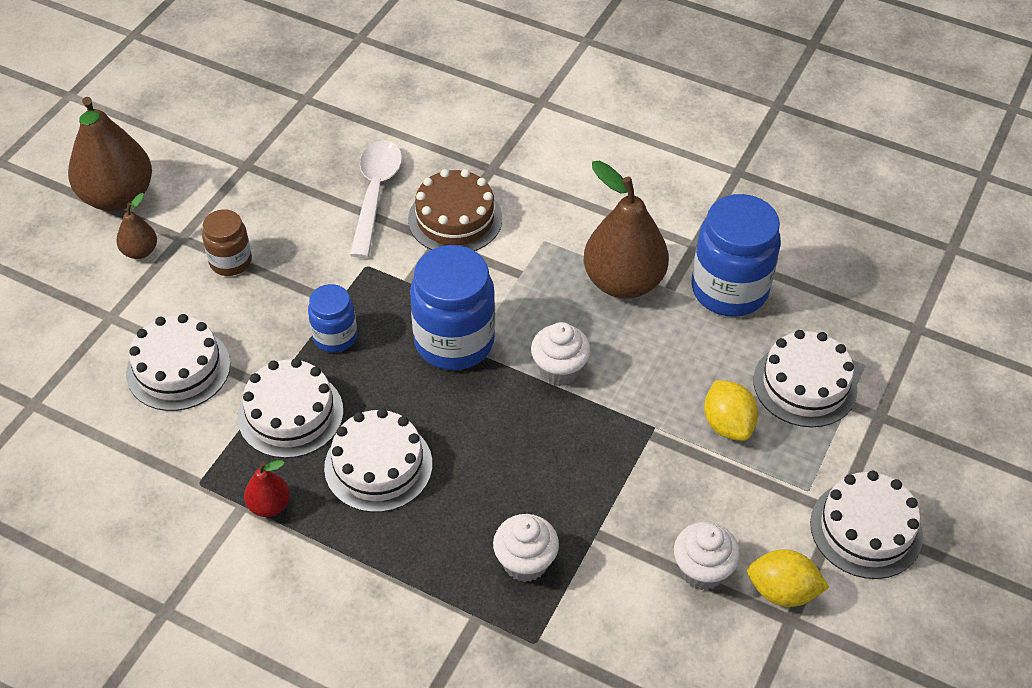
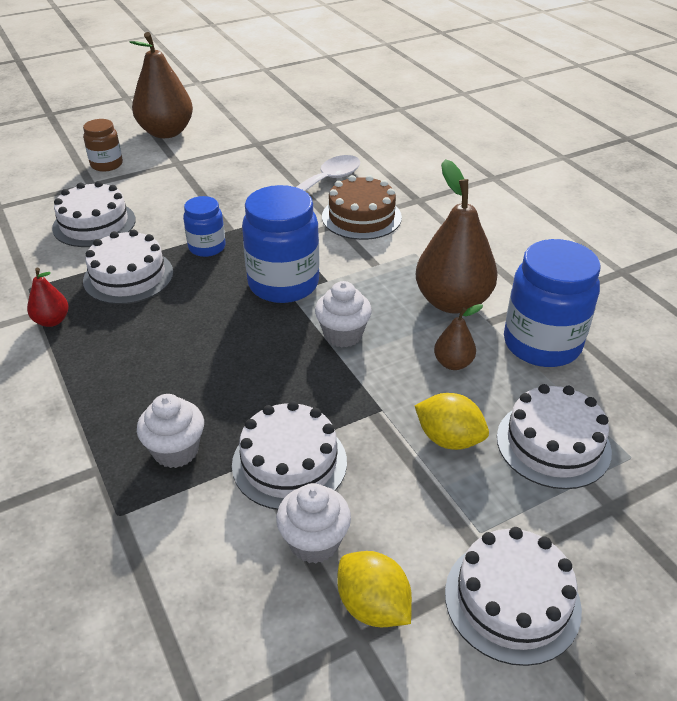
camera: 35 degrees right, 10 degrees down
(140, 251) = (146, 160): brown pear -> brown pear (453, 363)
(230, 261) = (191, 184): brown jar -> brown jar (106, 164)
(378, 465) = (147, 332): white cake -> white cake (289, 463)
(727, 424) = (449, 439): yellow lemon -> yellow lemon turned 75 degrees counterclockwise

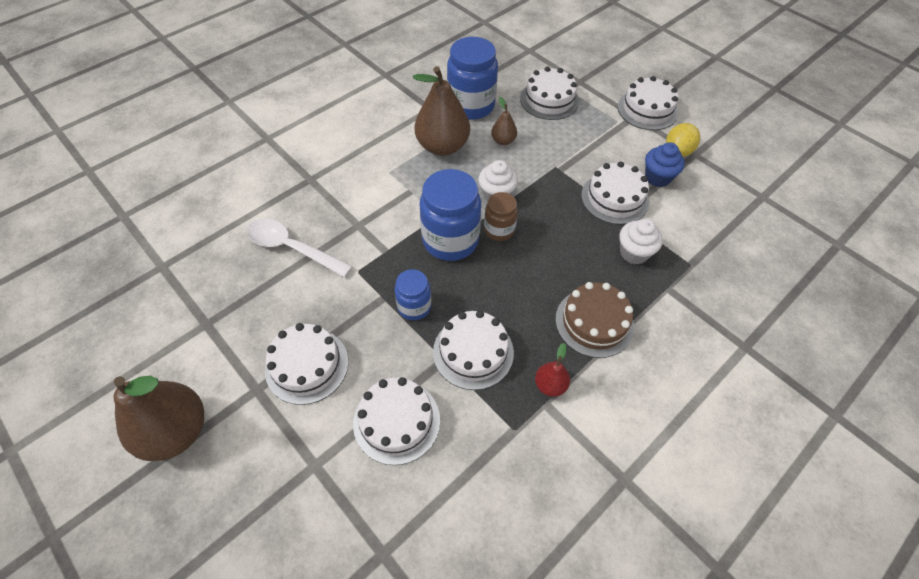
camera: 105 degrees left, 15 degrees up
(106, 164) = (266, 468): brown jar -> brown jar (499, 230)
(182, 185) = (307, 365): none -> white cake
(314, 542) = (657, 177): white cupcake -> blue cupcake
(361, 217) = (344, 210): brown cake -> brown cake (594, 322)
(449, 439) = (565, 137): yellow lemon -> none

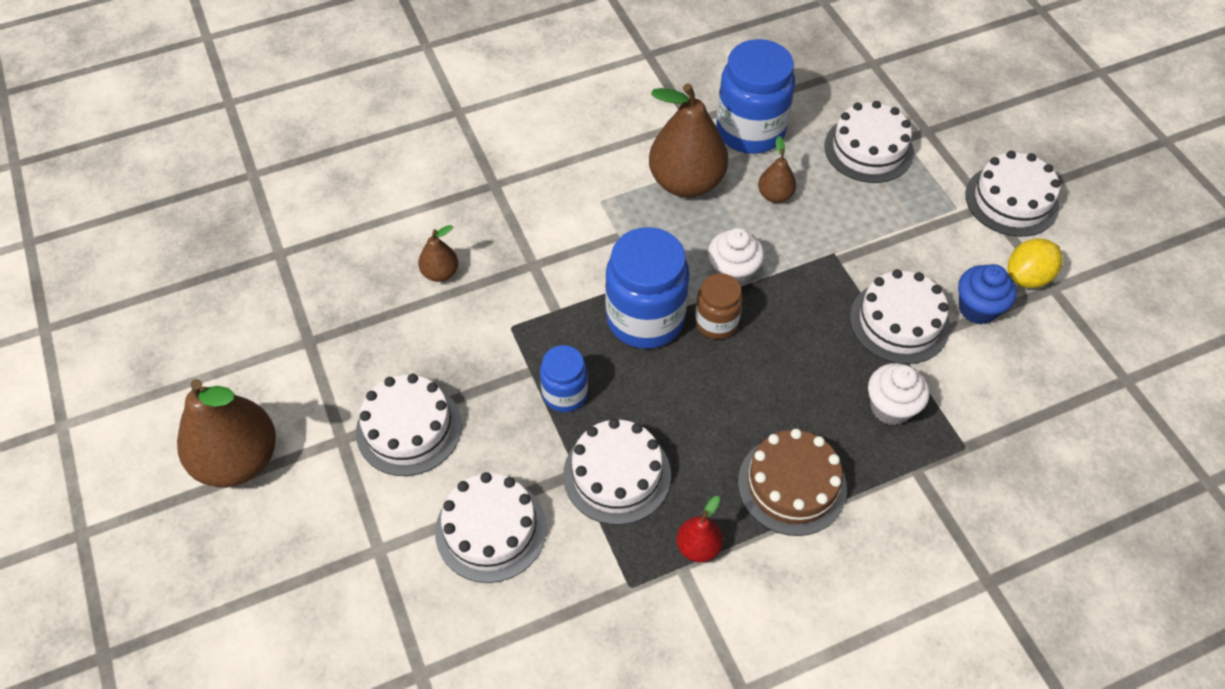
camera: 20 degrees right, 0 degrees up
(292, 248) = (440, 273): white spoon -> brown pear

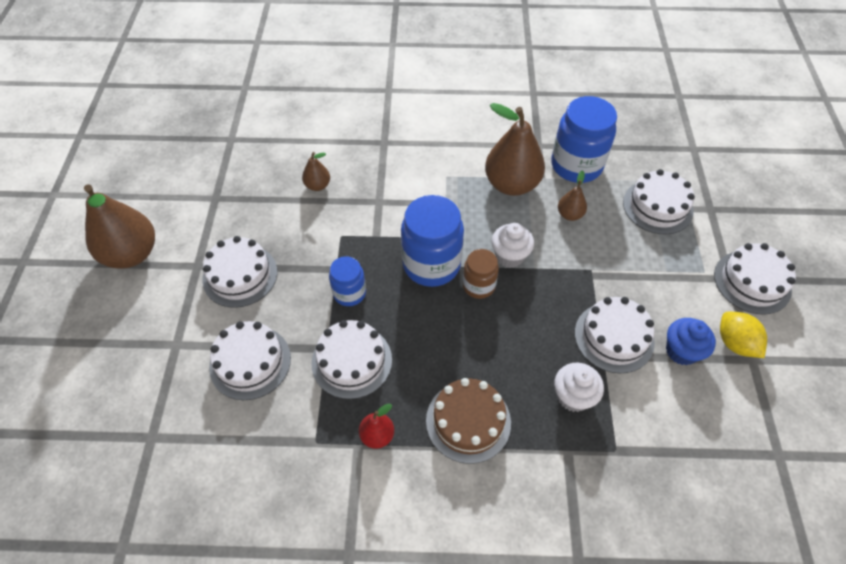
camera: 25 degrees right, 0 degrees up
(1027, 277) = (735, 343): yellow lemon -> yellow lemon turned 75 degrees clockwise

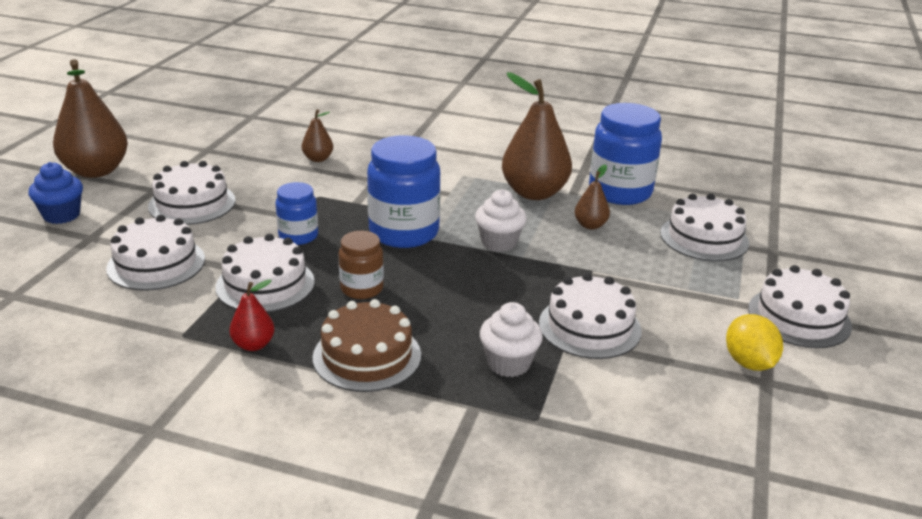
camera: 15 degrees right, 25 degrees down
(478, 286) = (448, 257): brown jar -> brown jar (362, 289)
(681, 351) = (672, 355): blue cupcake -> blue cupcake (61, 215)

